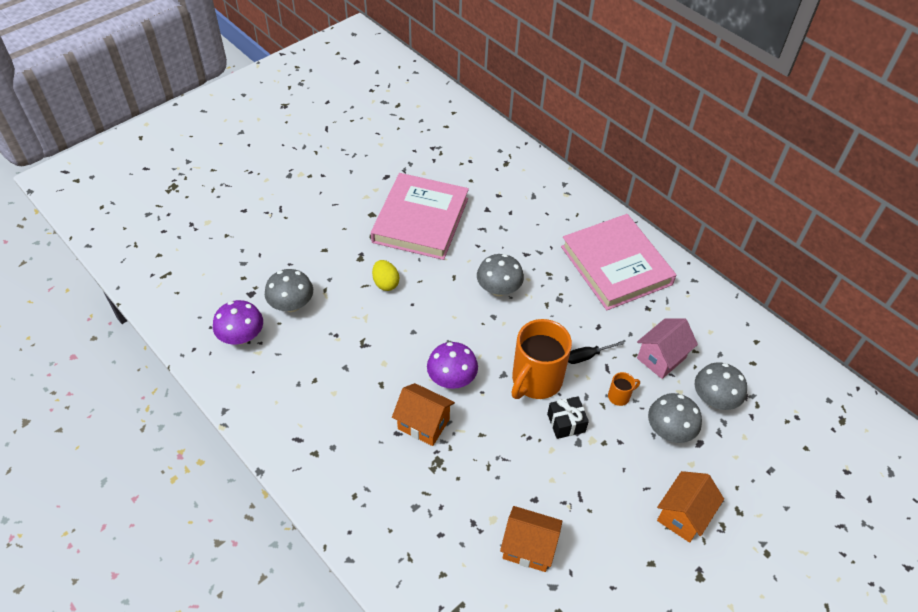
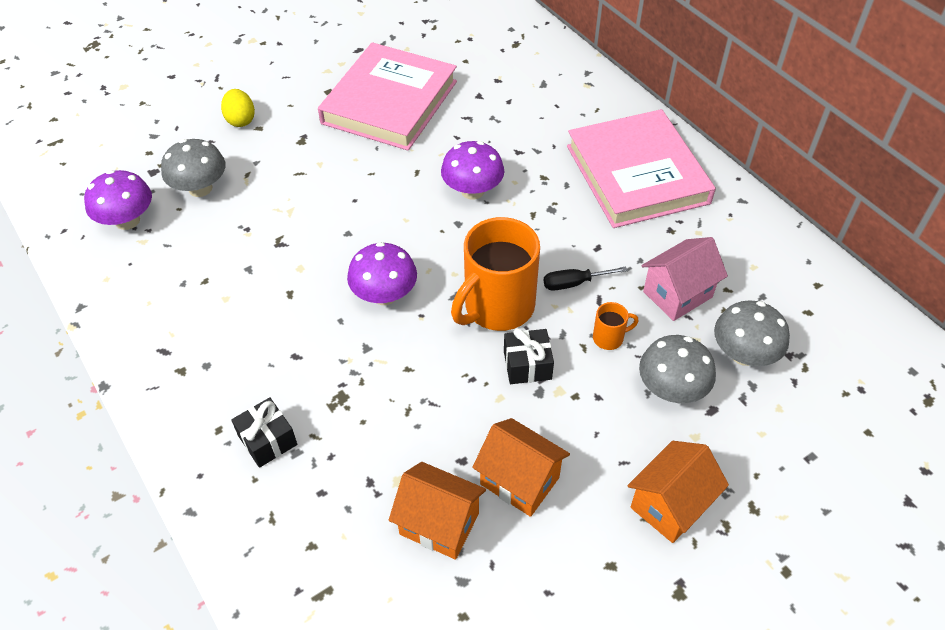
camera: 10 degrees right, 0 degrees up
(385, 283) = (326, 172): yellow egg -> yellow egg (241, 120)
(392, 500) = (267, 440): none -> black gift
(423, 424) = (333, 348): orange house -> orange house (519, 481)
(498, 289) = (472, 191): grey mushroom -> purple mushroom

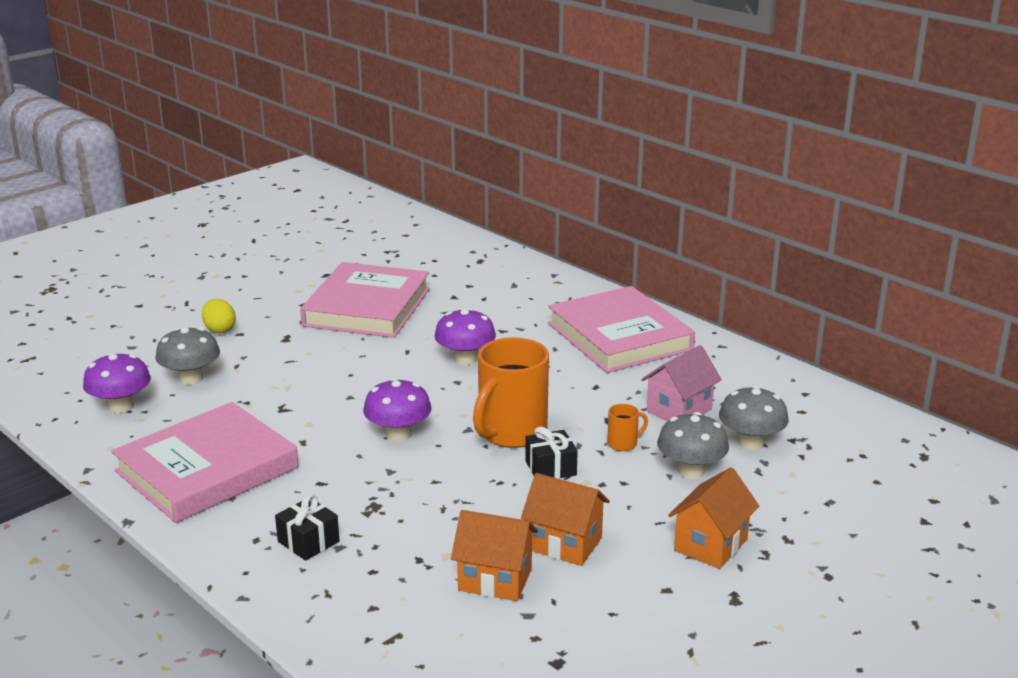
camera: 10 degrees left, 25 degrees down
(191, 322) = (207, 469): none -> pink book
(574, 283) = (580, 411): black screwdriver -> none

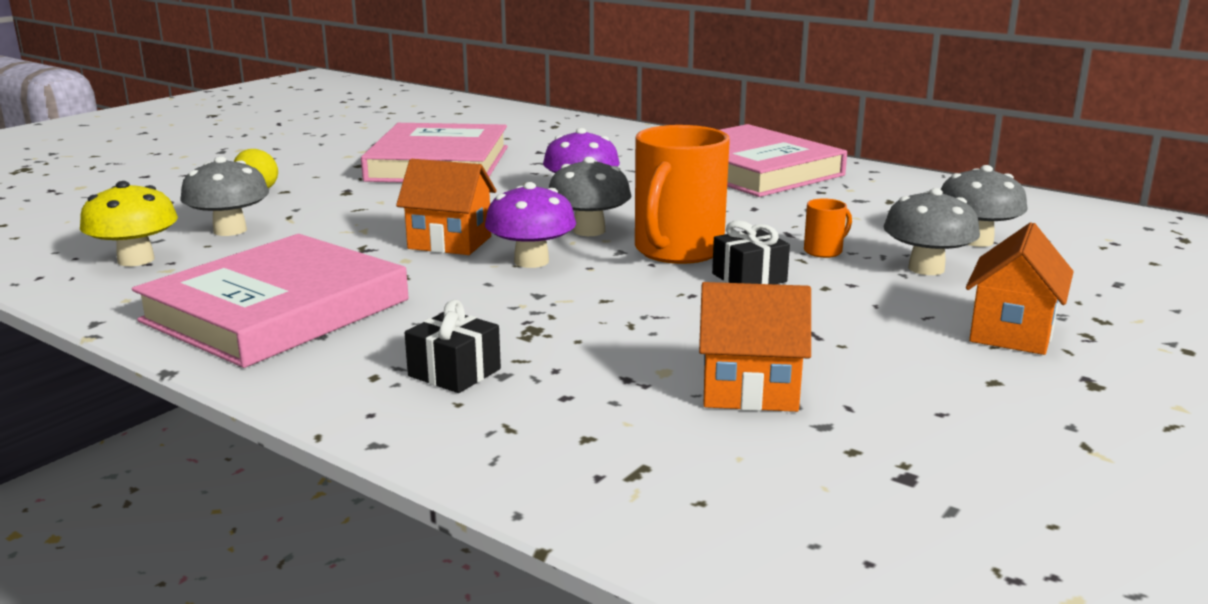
camera: 10 degrees left, 5 degrees down
(121, 406) = (136, 260): purple mushroom -> yellow mushroom
(454, 403) = (589, 231): none -> grey mushroom
(564, 544) = (820, 346): orange house -> orange house (450, 242)
(679, 410) = (868, 220): pink house -> none

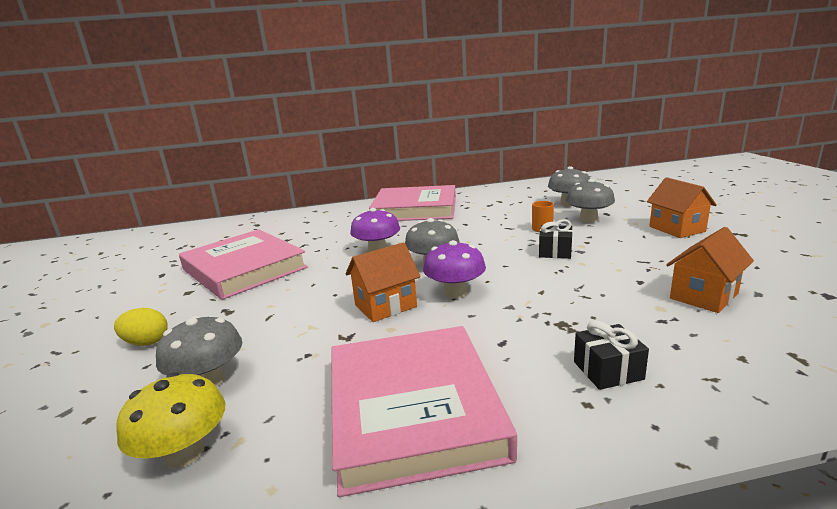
camera: 45 degrees left, 0 degrees up
(677, 251) = (496, 255): orange mug -> none

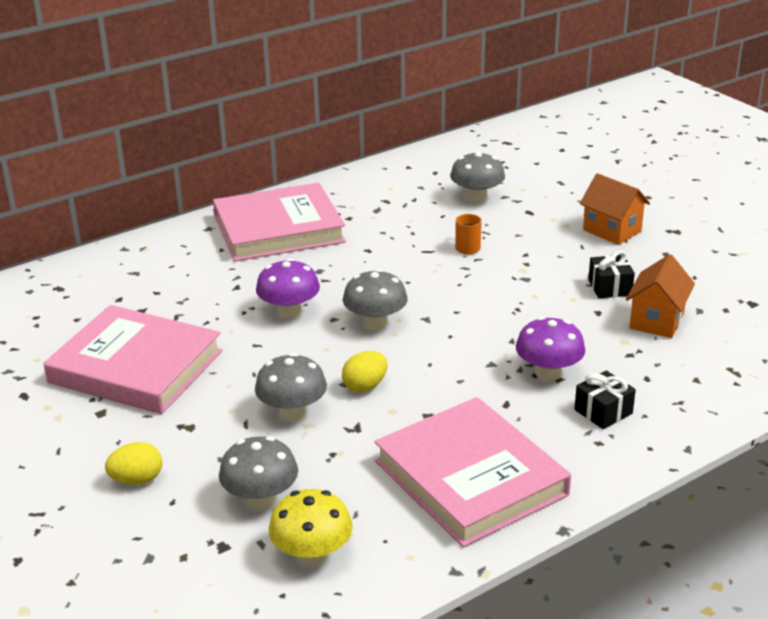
camera: 25 degrees left, 10 degrees up
(385, 306) = (365, 386): orange house -> yellow egg
(455, 292) = (426, 356): purple mushroom -> purple mushroom (548, 373)
(555, 252) = (499, 283): black gift -> black gift (609, 287)
(588, 219) = (513, 225): grey mushroom -> grey mushroom (292, 412)

